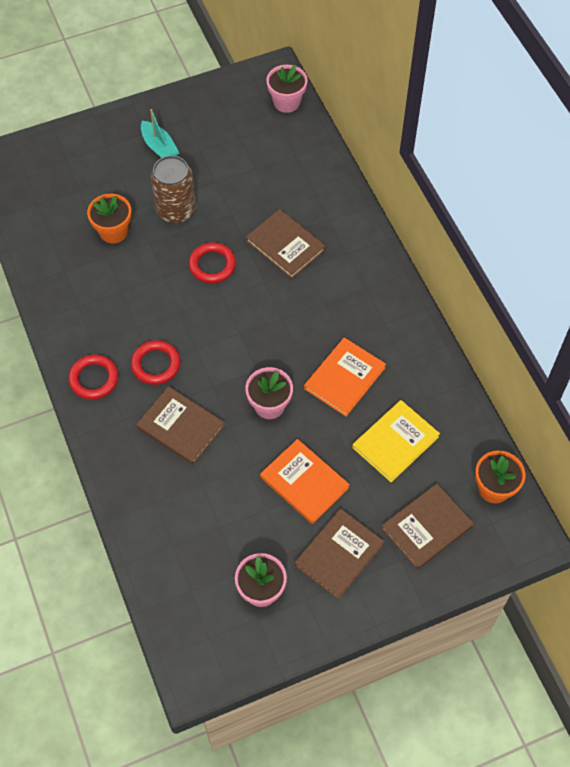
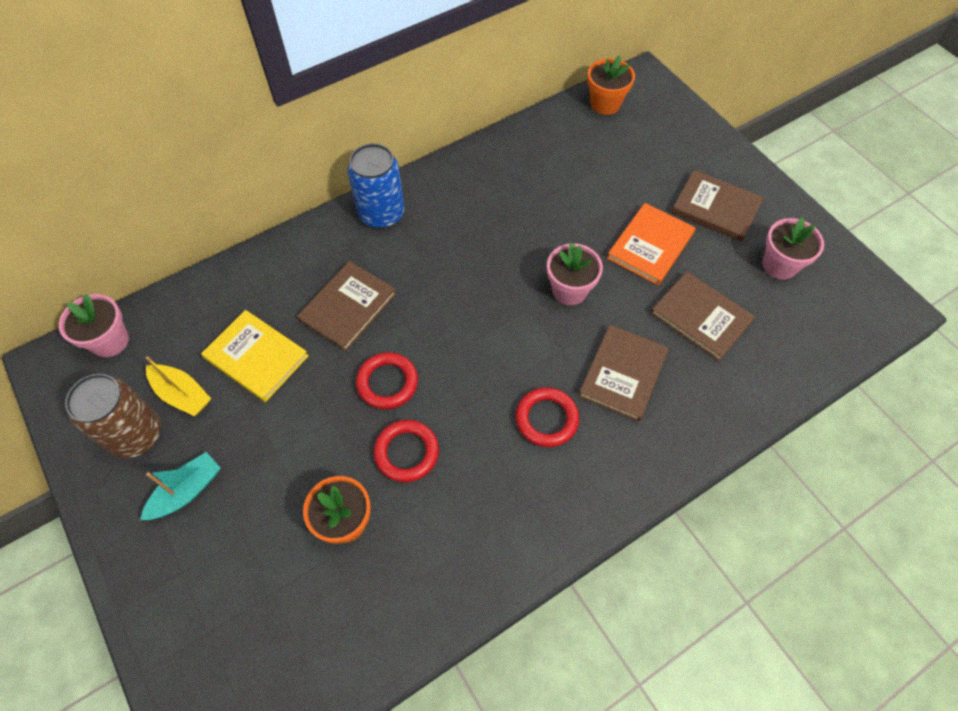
camera: 100 degrees left, 0 degrees up
(94, 379) = (586, 490): red ring -> red ring (406, 452)
(176, 210) = (301, 444): brown can -> brown can (136, 434)
(233, 143) = (182, 394): none -> yellow boat
(344, 378) = (518, 227): orange book -> none
(377, 276) = (381, 213): none -> blue can
(395, 442) = (580, 178): yellow book -> yellow book (256, 357)
(426, 527) = (661, 146): brown book -> brown book (701, 317)

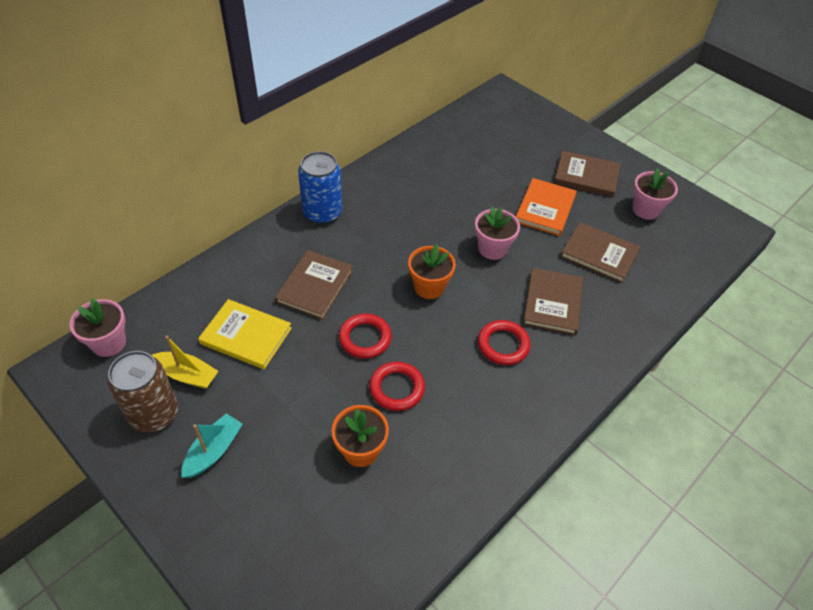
camera: 15 degrees left, 10 degrees down
(605, 104) = (479, 113): orange flower pot -> orange flower pot (429, 287)

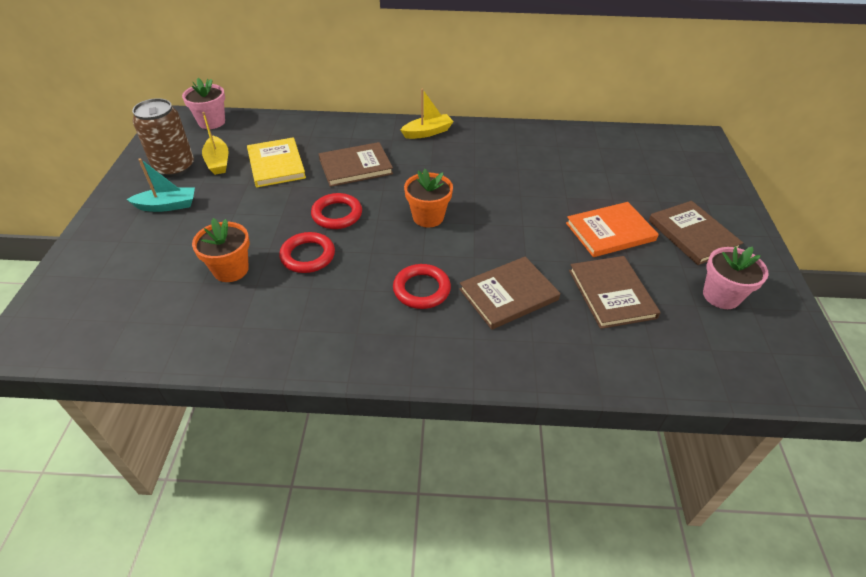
camera: 50 degrees right, 5 degrees down
(322, 213) = (427, 132): blue can -> yellow boat
(492, 249) = (517, 227): pink flower pot -> none

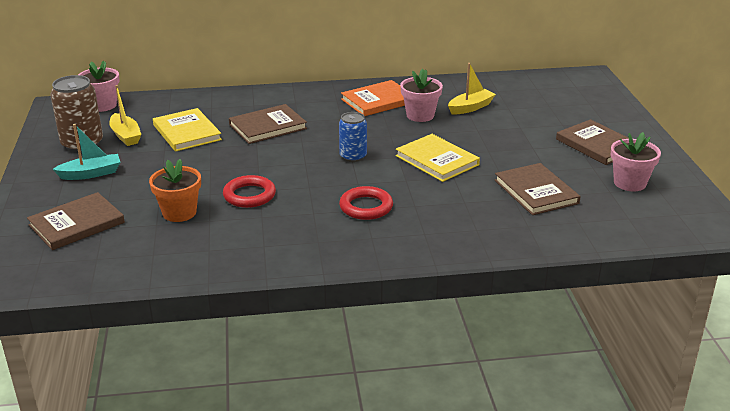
camera: 10 degrees left, 15 degrees down
(337, 214) = (264, 163): red ring -> none
(427, 132) = (328, 94): yellow boat -> yellow boat (470, 107)
(428, 217) = (353, 156): orange flower pot -> blue can
(508, 294) = (445, 202): brown book -> brown book (76, 224)
(511, 170) = (420, 115): none -> pink flower pot
(513, 233) = (437, 160): none -> yellow book
(610, 232) = (523, 150): orange book -> orange book (378, 101)

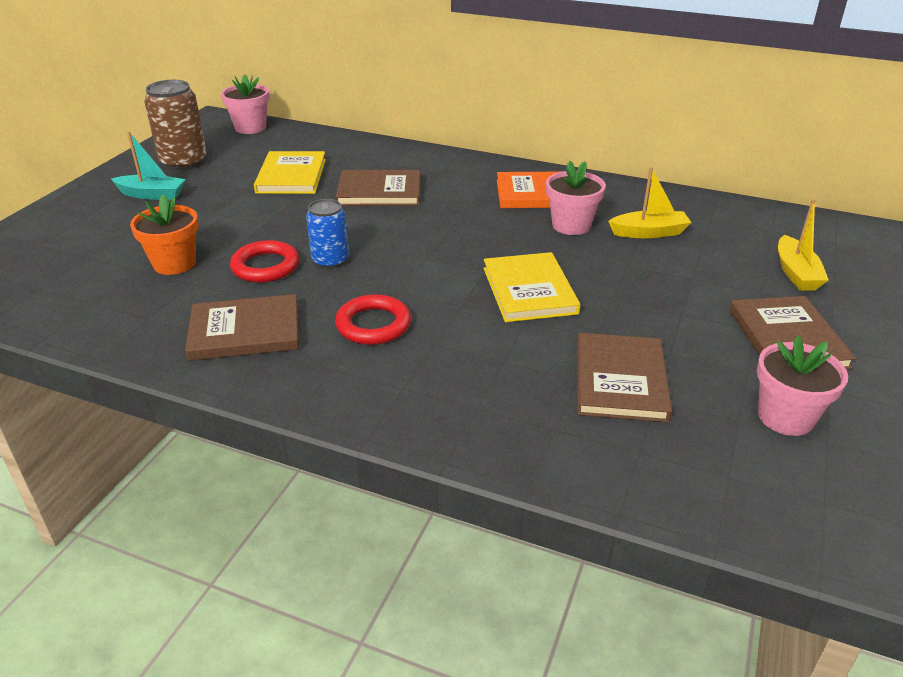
camera: 30 degrees right, 5 degrees up
(76, 224) = (72, 244): brown book -> brown book (245, 331)
(126, 136) = (231, 164): yellow boat -> yellow boat (796, 273)
(353, 156) = (431, 254): blue can -> blue can (330, 260)

